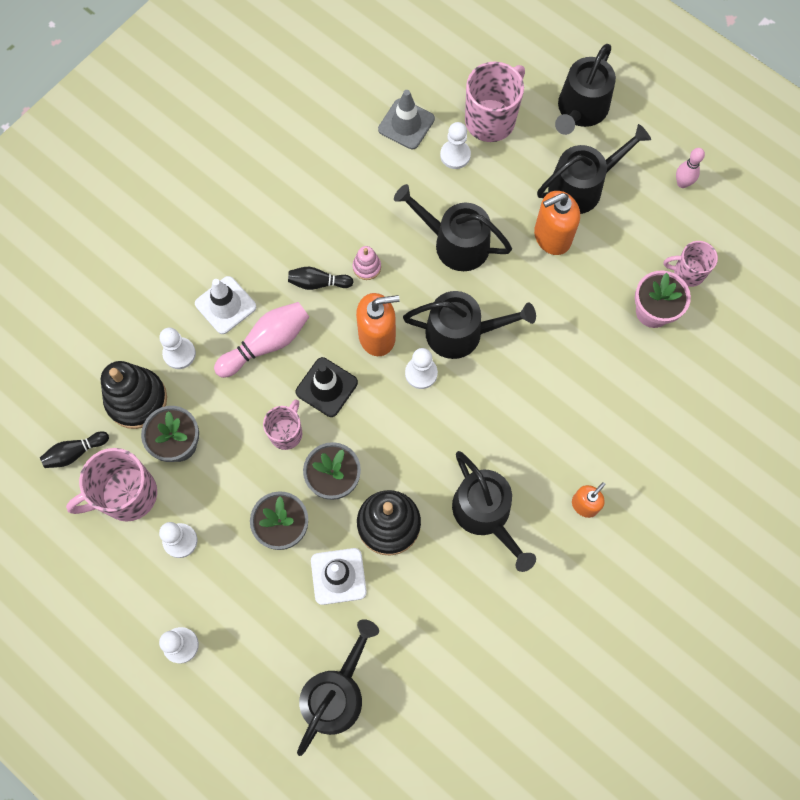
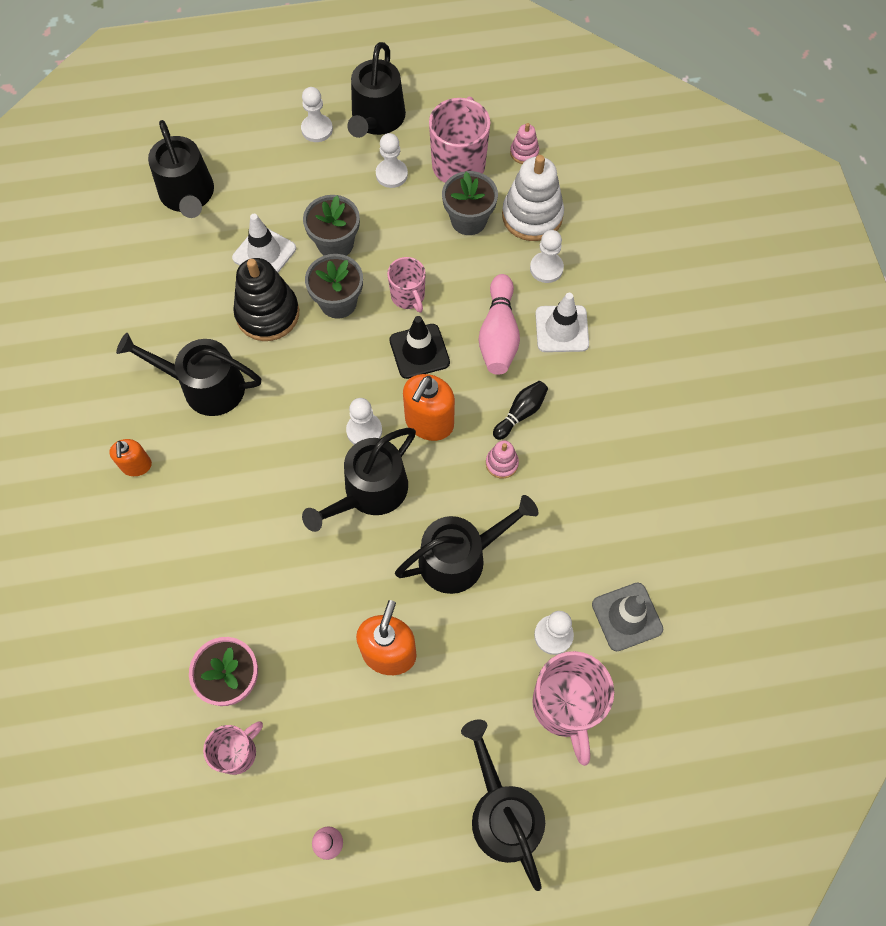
camera: 130 degrees right, 5 degrees down
(75, 453) = (524, 153): black bowling pin -> pink stacking toy
(136, 399) = (532, 216): black stacking toy -> white stacking toy
(581, 187) = (416, 731): black watering can -> black watering can (376, 119)

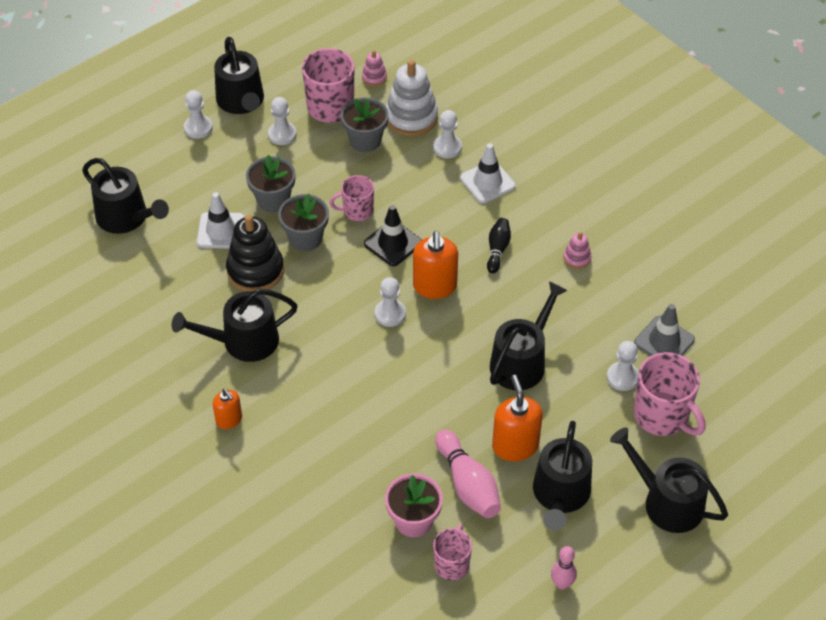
camera: 30 degrees left, 15 degrees down
(370, 492) = (424, 351): black watering can -> black watering can (560, 495)
(408, 296) = (357, 211): pink mug -> pink mug turned 135 degrees clockwise
(498, 335) = (444, 206): pink bowling pin -> pink bowling pin (468, 484)
(502, 463) = (507, 288): pink stacking toy -> pink stacking toy (577, 258)

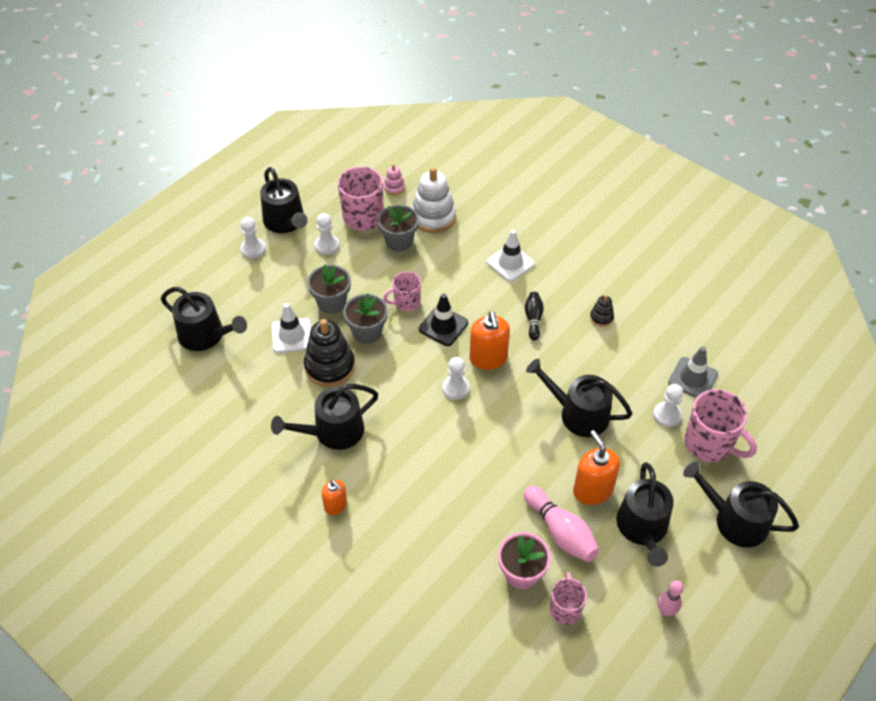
camera: 10 degrees left, 0 degrees up
(447, 147) = (469, 238): white pawn -> none
(521, 361) = (578, 414): black watering can -> black watering can turned 90 degrees counterclockwise
(577, 258) = (601, 317): pink stacking toy -> black stacking toy

